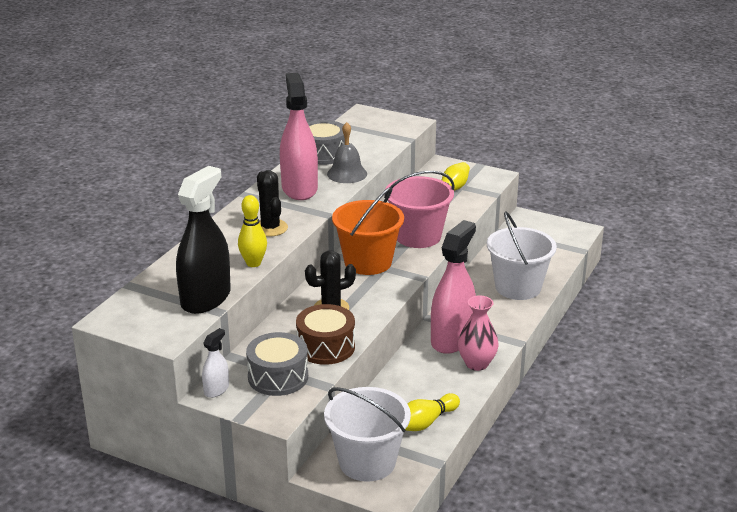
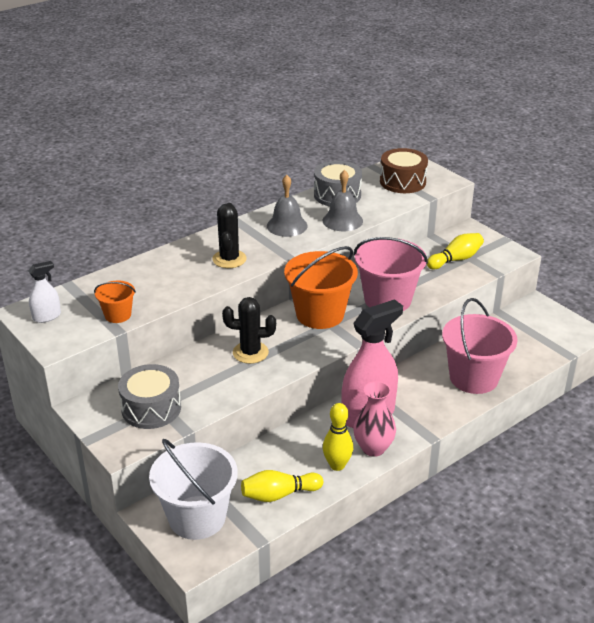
camera: 25 degrees right, 5 degrees up
(206, 298) = (118, 315): black spray bottle -> orange bucket
(216, 389) = (91, 404): white spray bottle -> white spray bottle (47, 316)
(253, 263) = (186, 291): yellow bowling pin -> yellow bowling pin (337, 465)
(299, 189) = (287, 225): pink spray bottle -> grey bell
(326, 347) = (215, 391): brown drum -> brown drum (402, 182)
(518, 287) = (473, 378): white bucket -> pink bucket

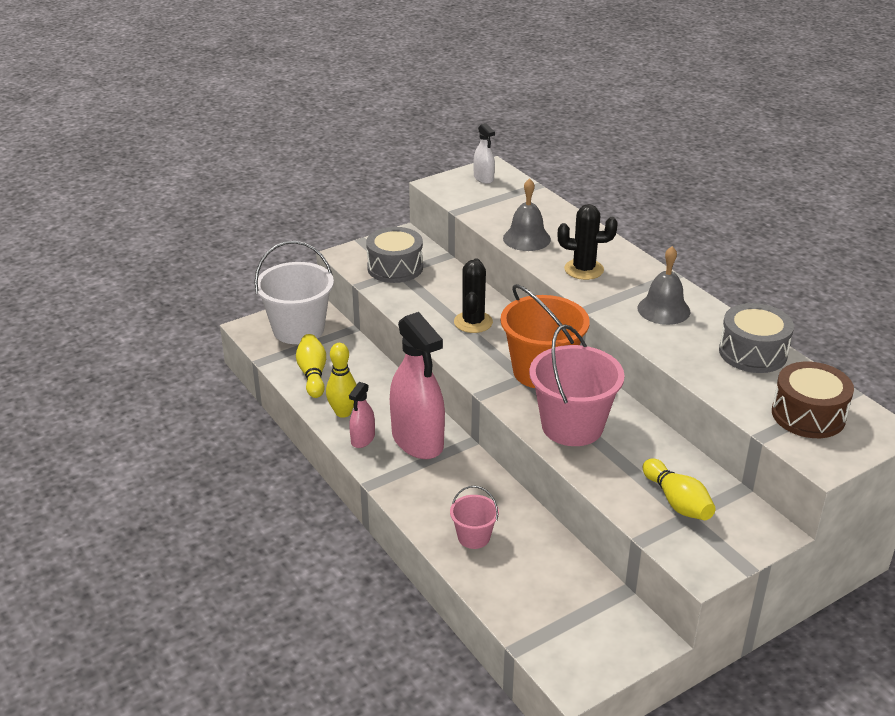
camera: 95 degrees right, 0 degrees up
(118, 315) = (482, 210): orange bucket -> none
(342, 220) = (682, 352): grey bell -> grey bell (526, 238)
(373, 448) = (363, 439): pink vase -> pink spray bottle
(473, 378) = (473, 537): pink bucket -> pink bucket, size x0.51

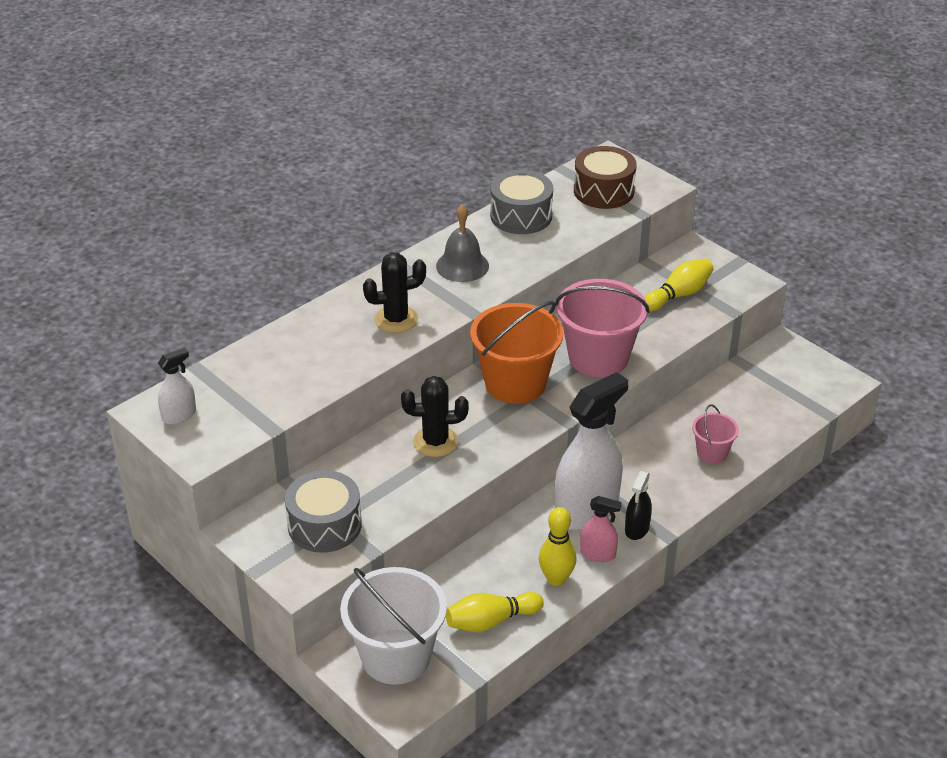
camera: 100 degrees left, 5 degrees up
(385, 467) = (637, 529): none -> black spray bottle
(417, 440) = (586, 510): pink spray bottle -> white spray bottle
(526, 238) = (334, 365): grey bell -> none
(584, 269) = (396, 319): black cactus -> black cactus turned 75 degrees clockwise

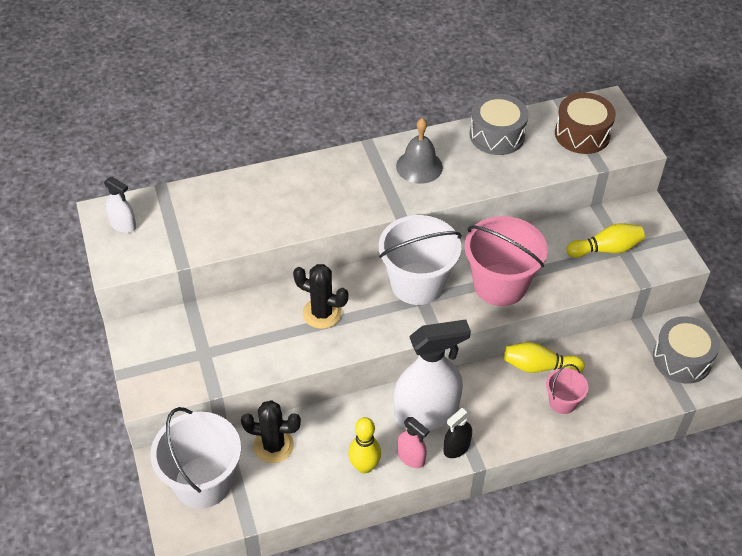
camera: 25 degrees right, 10 degrees up
(179, 415) = (123, 225): white spray bottle -> white spray bottle turned 45 degrees clockwise
(324, 525) = (194, 354): grey drum -> grey drum (682, 359)
(396, 319) = (335, 198): black cactus -> black cactus (273, 446)
(490, 621) = (291, 482): yellow bowling pin -> yellow bowling pin (539, 366)
(515, 383) = (417, 283): orange bucket -> white bucket

